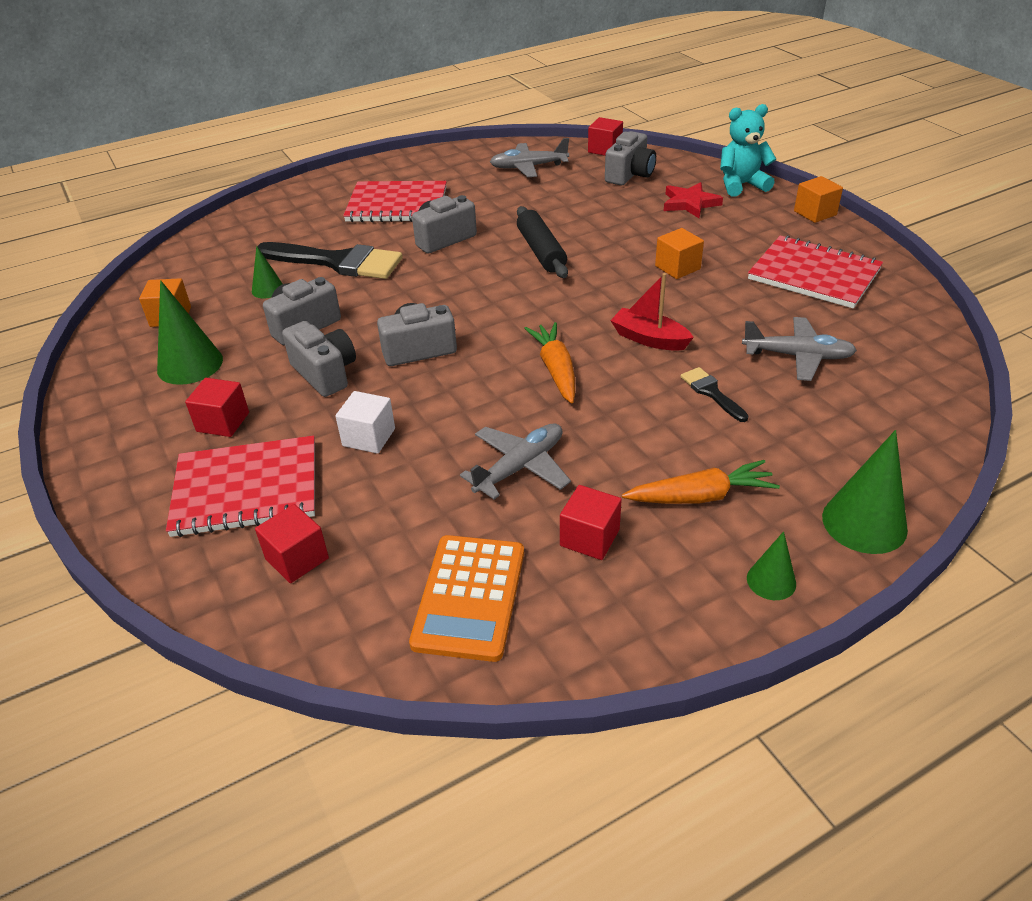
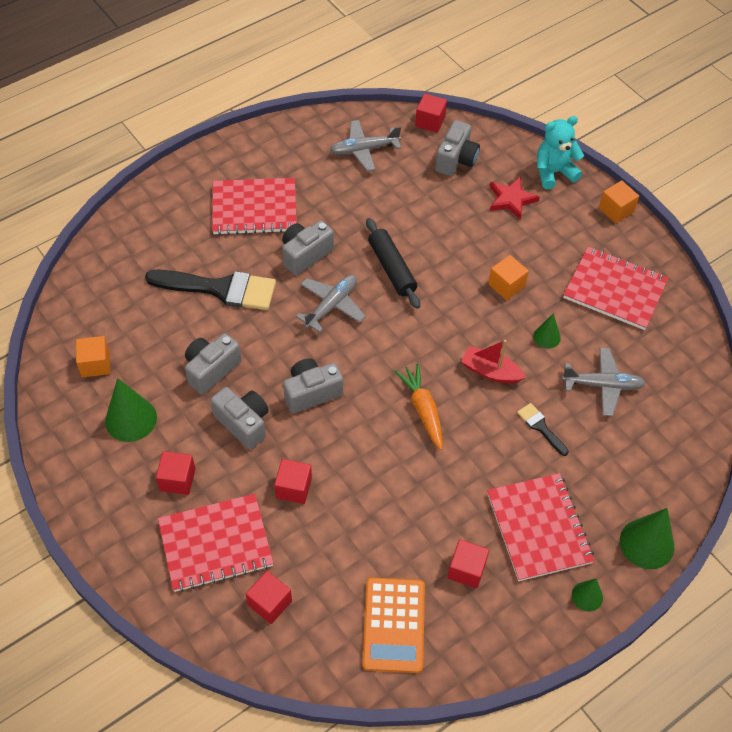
camera: 10 degrees left, 15 degrees up
(268, 289) = (169, 326): green cone -> green cone (546, 337)
(369, 437) = (293, 488): white cube -> red cube
(520, 467) = (410, 510): grey plane -> grey plane (332, 305)
(701, 496) = (538, 528): orange carrot -> red notebook

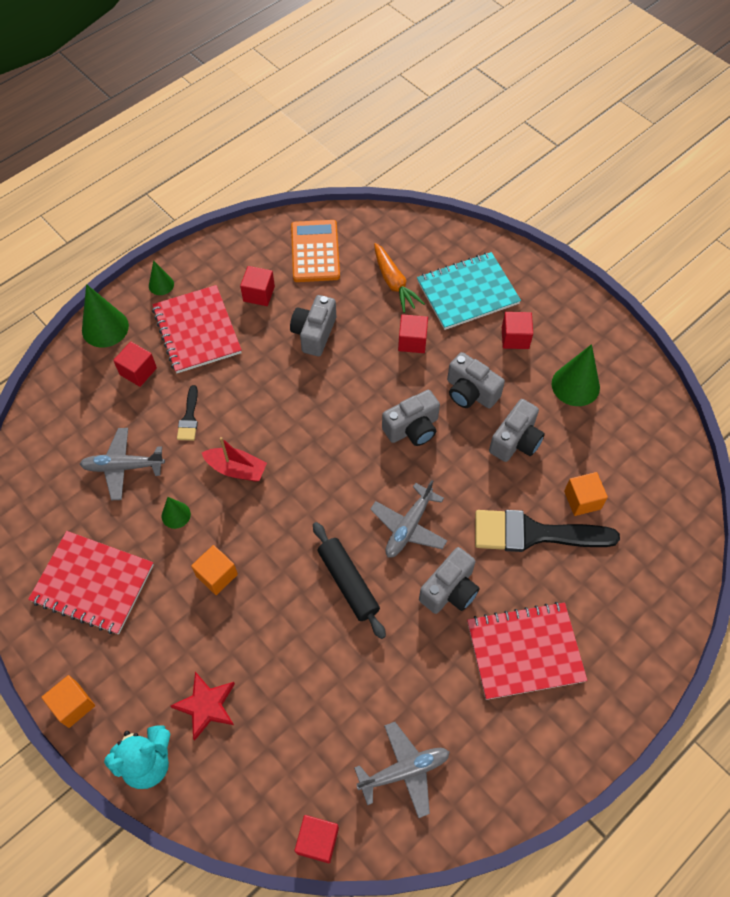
camera: 175 degrees right, 5 degrees up
(95, 364) = (630, 434): orange cube -> orange cube (582, 500)
(215, 544) = (467, 292): red notebook -> turquoise notebook
(270, 603) = (414, 256): red cube -> red cube (138, 371)
(422, 409) = (303, 423): orange carrot -> orange carrot (394, 283)
(456, 159) = (278, 769): grey camera -> grey camera (314, 333)
(540, 427) = (189, 418): black brush -> black brush turned 45 degrees clockwise

